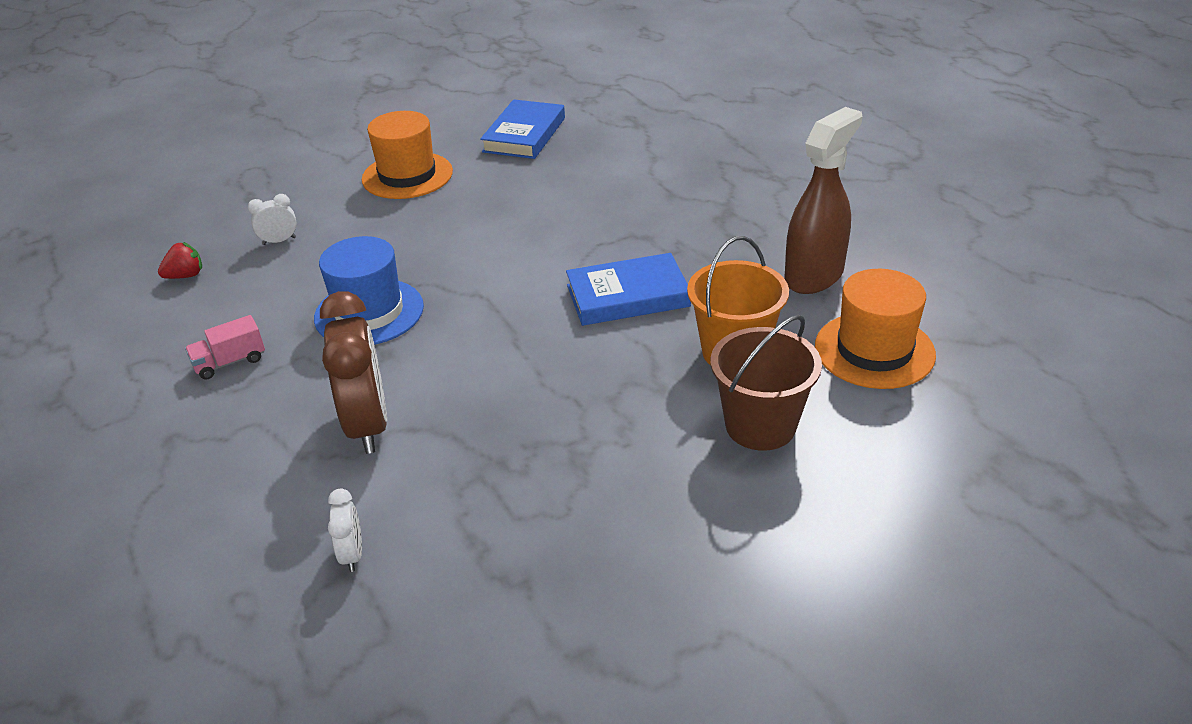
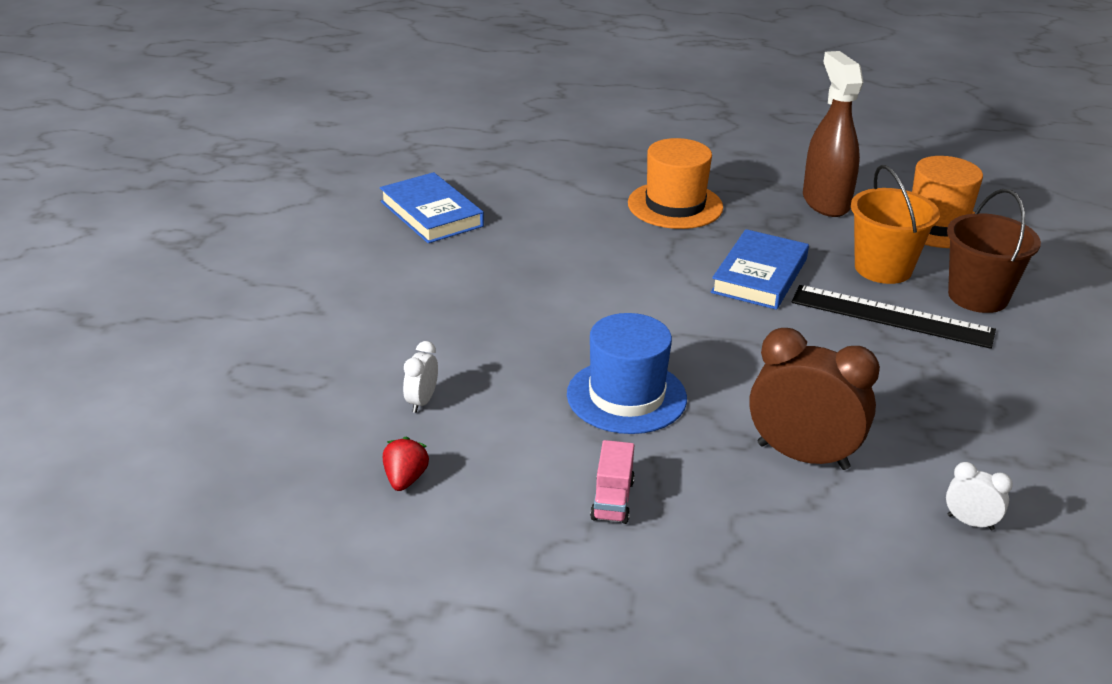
camera: 55 degrees left, 5 degrees down
(407, 175) = (407, 292): orange hat -> orange hat (675, 205)
(651, 388) = (892, 316): none -> black ruler

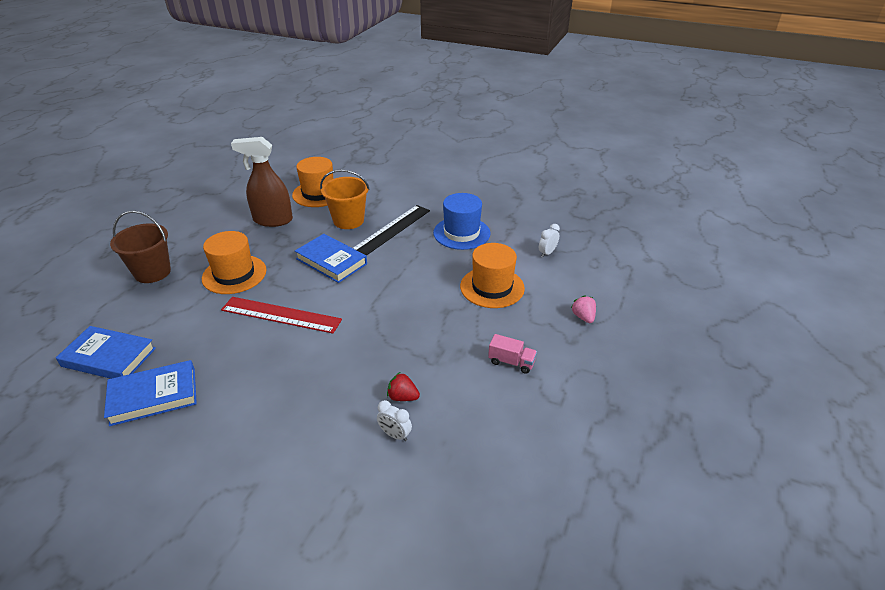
camera: 75 degrees left, 5 degrees up
(405, 479) = (473, 454): red strawberry -> red strawberry (402, 397)
(480, 170) = (109, 357): none -> blue book
(611, 261) = (281, 315): none -> red ruler
(626, 396) = (423, 338): blue hat -> blue hat (461, 233)
(784, 588) = (583, 317): none -> pink strawberry
(803, 456) = (492, 287): brown clock -> orange hat
(978, 296) = (387, 202): brown bucket -> brown bucket (152, 272)

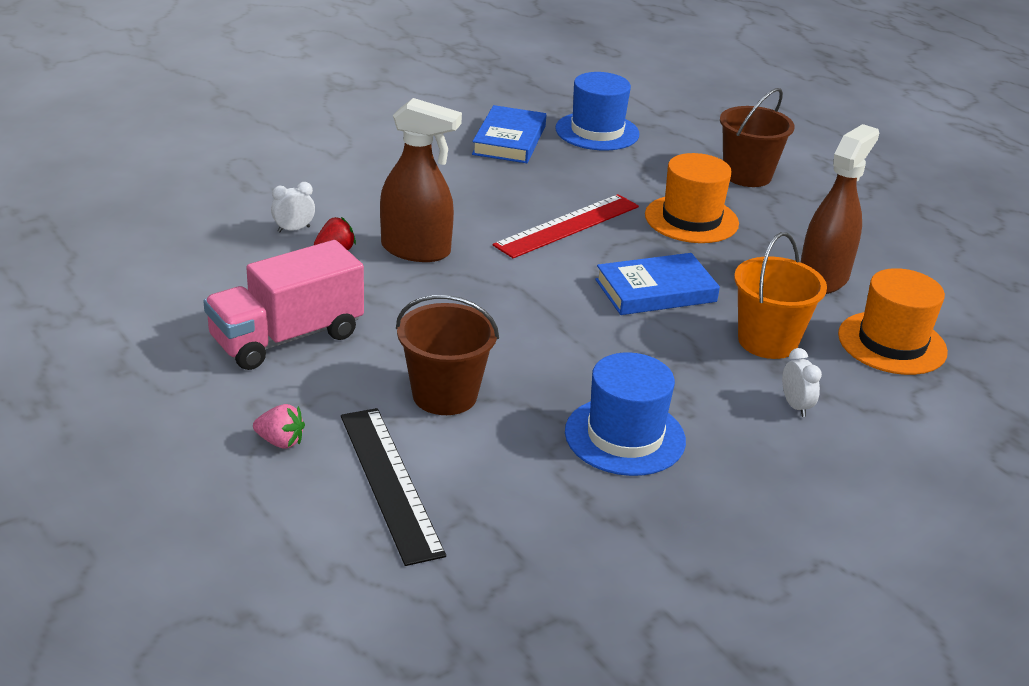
camera: 120 degrees right, 5 degrees down
(109, 357) = (597, 131): blue book -> blue hat
(368, 361) = (416, 250): none -> brown spray bottle
(391, 230) = (700, 370): black ruler -> black ruler (390, 482)
(492, 287) = (444, 395): orange hat -> brown bucket
(511, 362) = (287, 338): pink truck -> pink truck, size x2.16
(547, 253) = (468, 500): white clock -> white clock (795, 406)

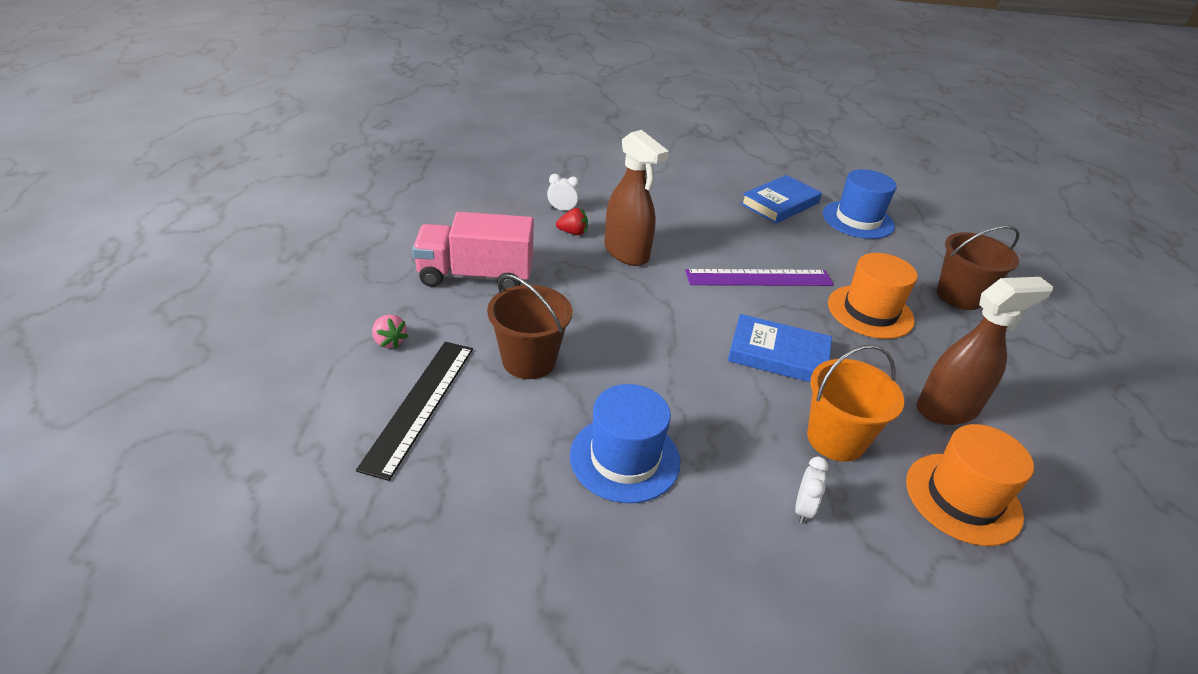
camera: 35 degrees right, 5 degrees up
(567, 225) = (758, 278): red ruler -> purple ruler

